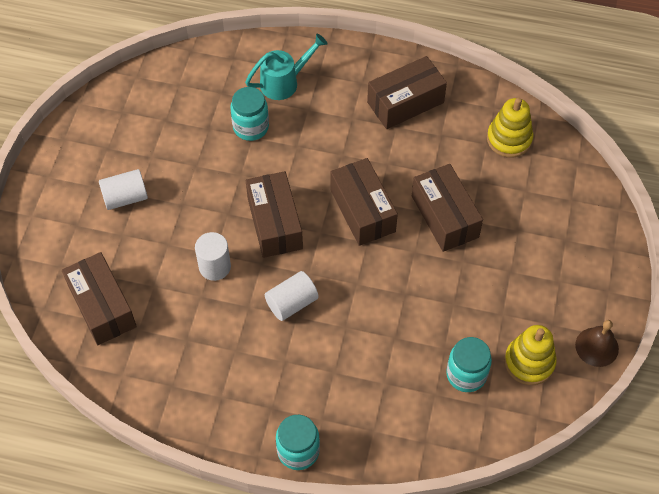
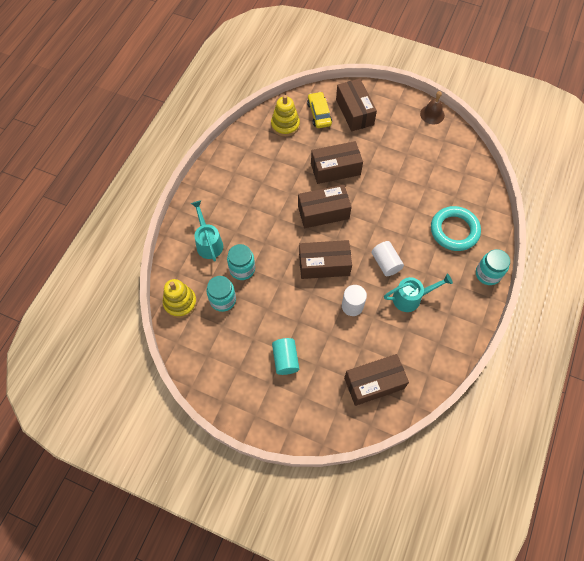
camera: 80 degrees left, 5 degrees up
(125, 197) = (285, 359): white cylinder -> turquoise cylinder
(239, 343) = (411, 298): none -> turquoise watering can
(369, 396) = (454, 230): none -> turquoise ring
(405, 102) = (244, 174): brown box -> brown box (354, 112)
(466, 374) = (444, 179): turquoise jar -> turquoise jar (223, 300)
(529, 362) = (439, 147): yellow stacking toy -> yellow stacking toy (180, 303)
(545, 181) = (319, 114): none -> yellow car

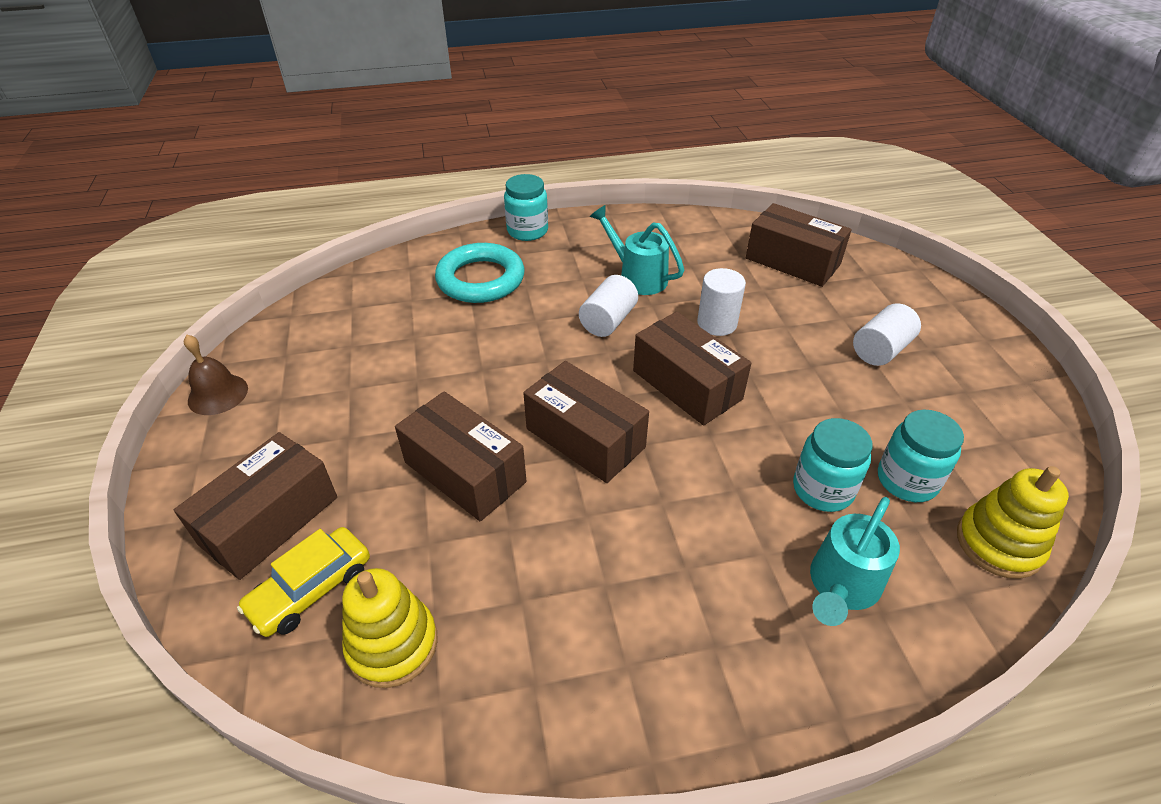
camera: 125 degrees left, 20 degrees down
(285, 359) = (880, 350): turquoise cylinder -> white cylinder

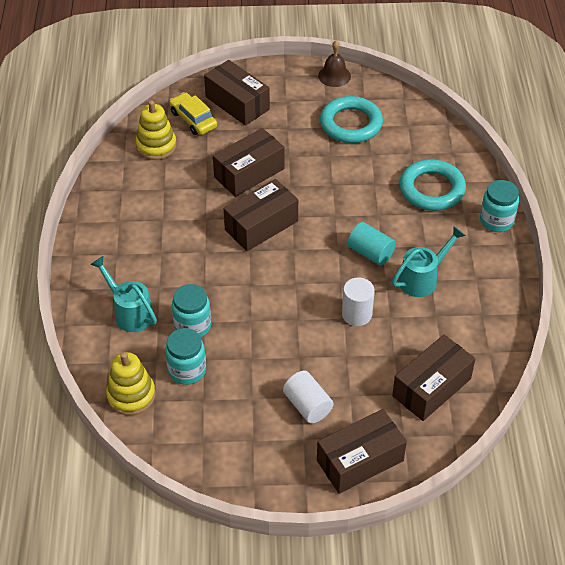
camera: 100 degrees right, 5 degrees up
(344, 363) = (351, 124): none -> turquoise ring
(608, 321) = (370, 253): white cylinder -> turquoise cylinder
(687, 385) = (296, 282): brown box -> brown box (360, 461)

